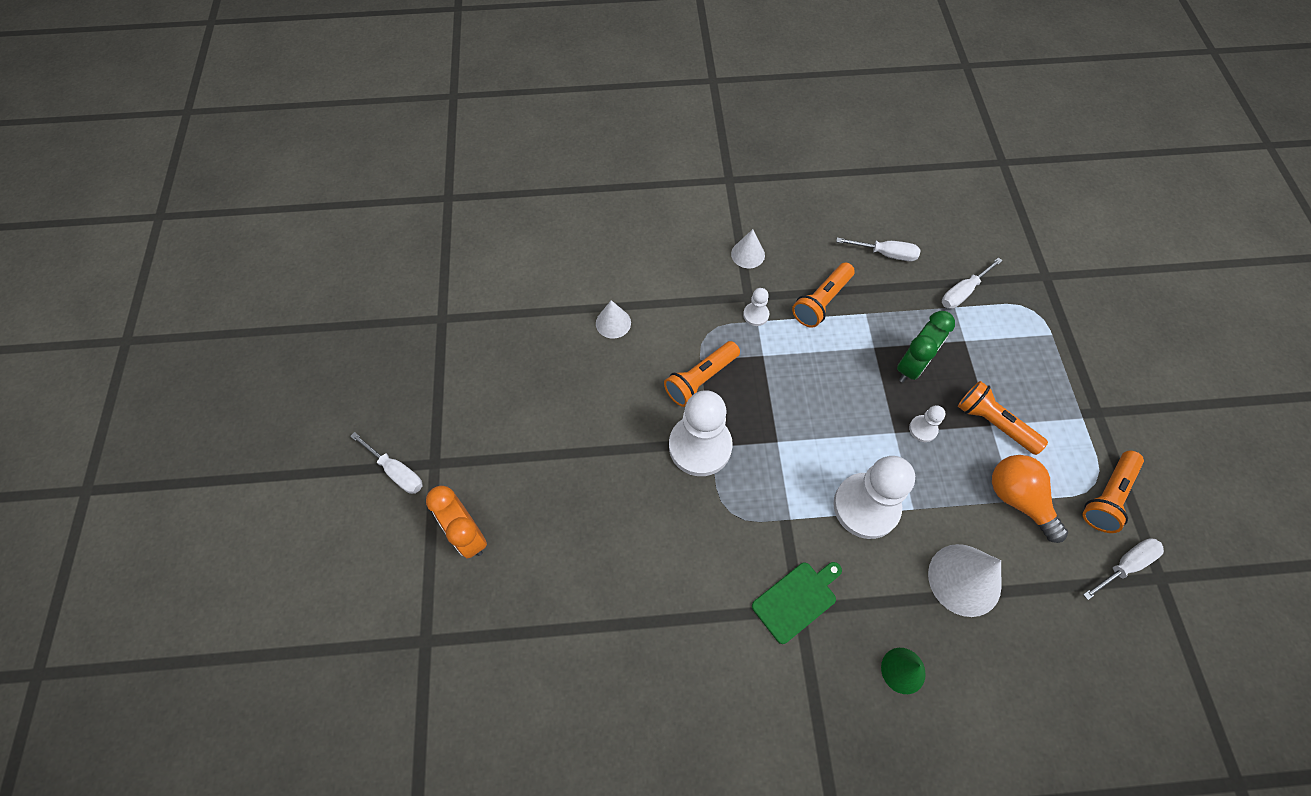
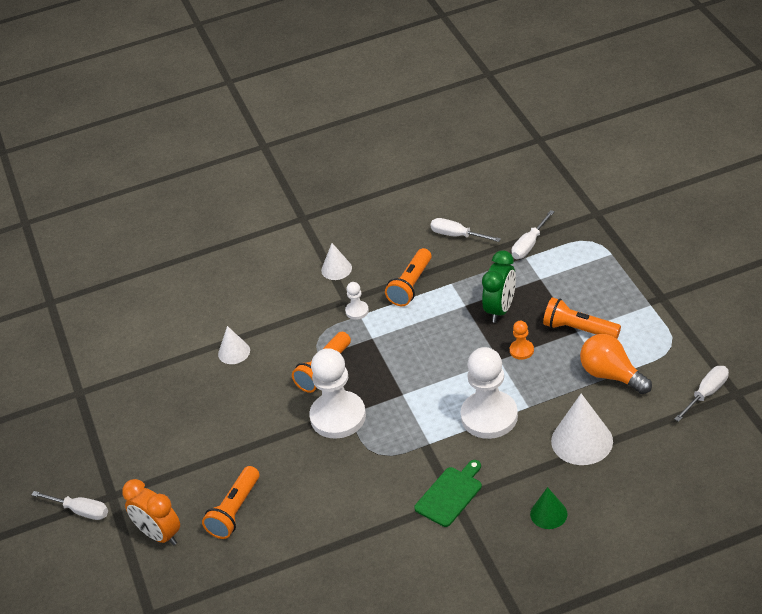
camera: 10 degrees left, 20 degrees down
(886, 254) = (456, 235): white screwdriver -> white screwdriver turned 150 degrees counterclockwise
(923, 429) = (521, 350): white pawn -> orange pawn
(1107, 496) = (682, 352): orange flashlight -> orange flashlight (234, 511)

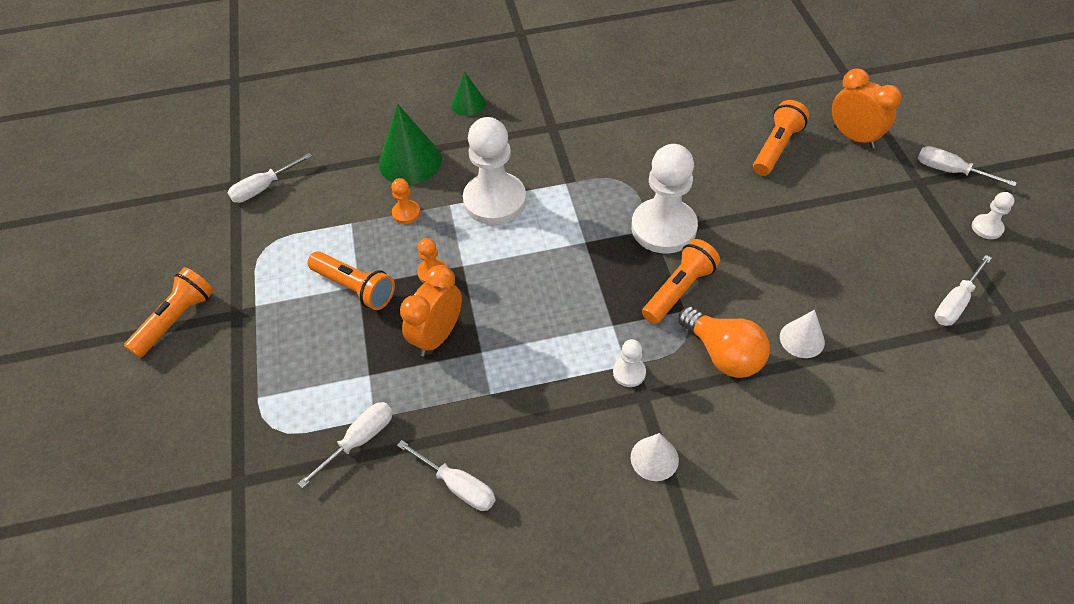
camera: 175 degrees left, 10 degrees up
(69, 461) = (987, 228): none -> white pawn
(116, 395) = (955, 303): none -> white screwdriver
(411, 285) = (547, 401): orange flashlight -> orange flashlight (177, 320)
(450, 494) = (555, 132): green cutting board -> none
(500, 309) = (437, 336): green clock -> orange clock
(564, 393) = (406, 213): none -> orange pawn
(582, 441) = (410, 161): white cone -> green cone
(611, 375) = (347, 224): orange light bulb -> orange light bulb (723, 354)

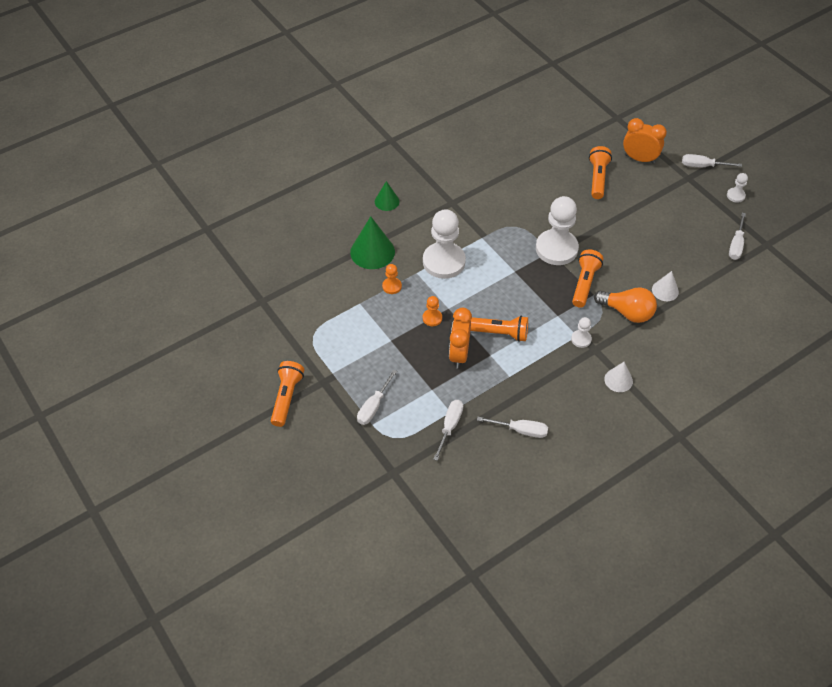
camera: 25 degrees left, 0 degrees up
(263, 188) = (283, 298): white screwdriver -> white screwdriver (373, 407)
(355, 288) = (389, 342): orange flashlight -> orange flashlight (499, 333)

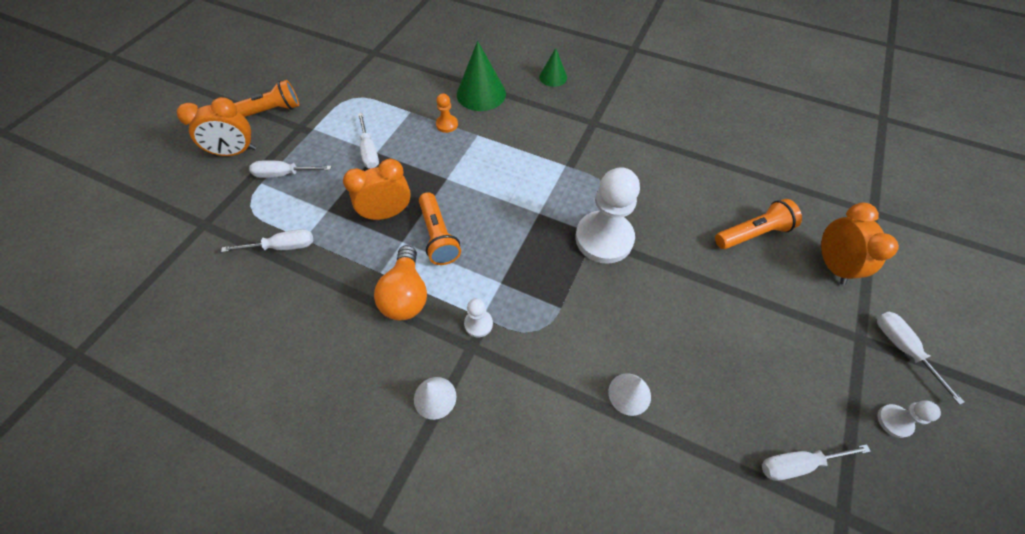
camera: 60 degrees right, 5 degrees up
(323, 433) = (236, 152): none -> orange clock
(432, 318) = (424, 171): orange pawn -> none
(444, 262) = (507, 149): white pawn -> none
(521, 430) = (303, 318): white screwdriver -> white screwdriver (369, 152)
(584, 283) = (571, 290): orange flashlight -> none
(627, 312) = (557, 360): orange light bulb -> orange light bulb (406, 294)

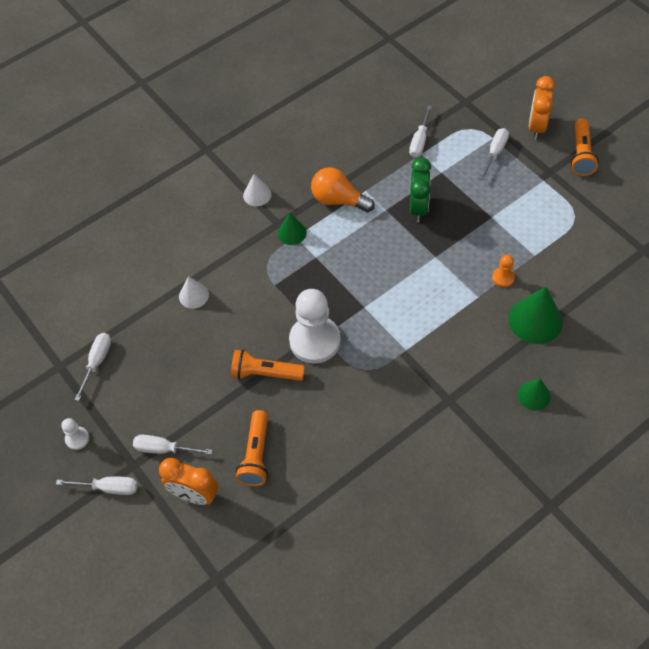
camera: 120 degrees right, 0 degrees up
(369, 152) = (494, 212): white screwdriver -> white screwdriver (163, 449)
(387, 213) = (418, 208): orange clock -> green clock
(438, 236) = (378, 233): orange flashlight -> orange flashlight (265, 373)
(478, 324) = (292, 233): white pawn -> green cone

